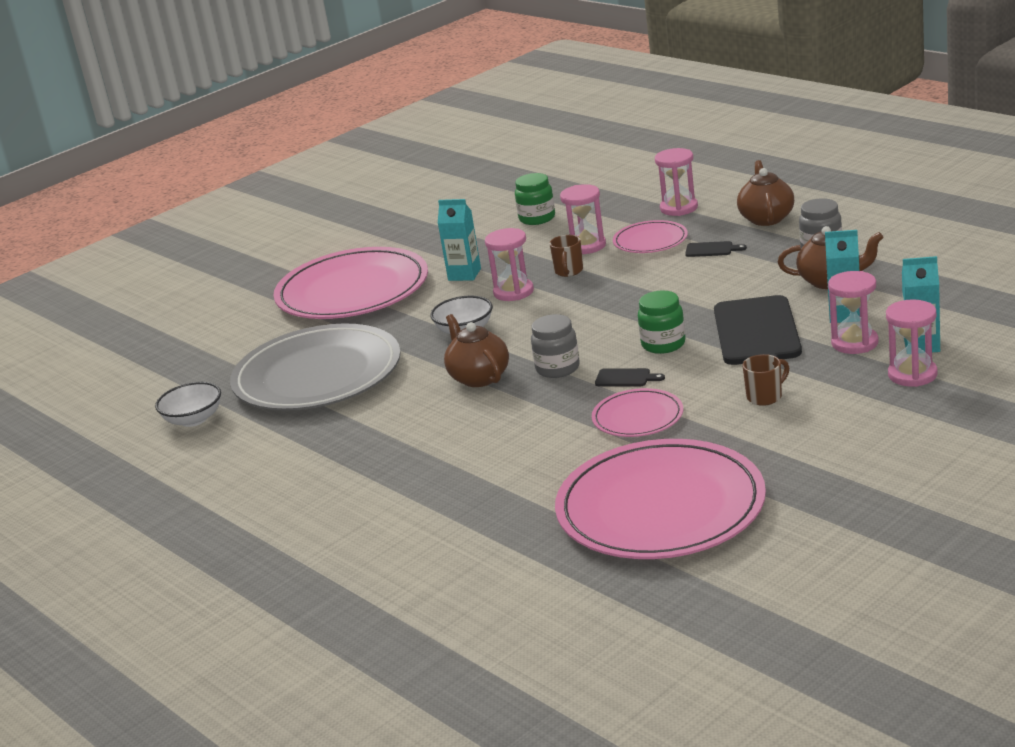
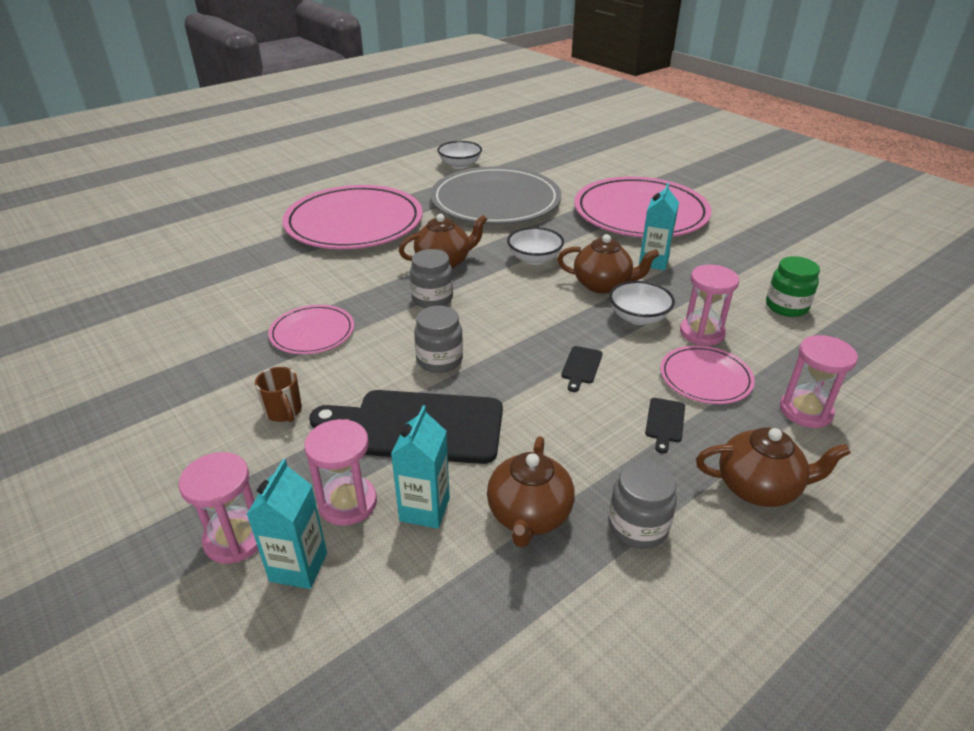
camera: 90 degrees right, 10 degrees up
(513, 292) = (603, 285): pink hourglass -> brown teapot
(568, 271) = (638, 317): brown mug -> white bowl
(625, 378) = (387, 332): black cutting board -> black cutting board (581, 367)
(660, 507) = (163, 330): pink plate -> pink plate (354, 223)
(663, 344) = (439, 360): green jar -> grey jar

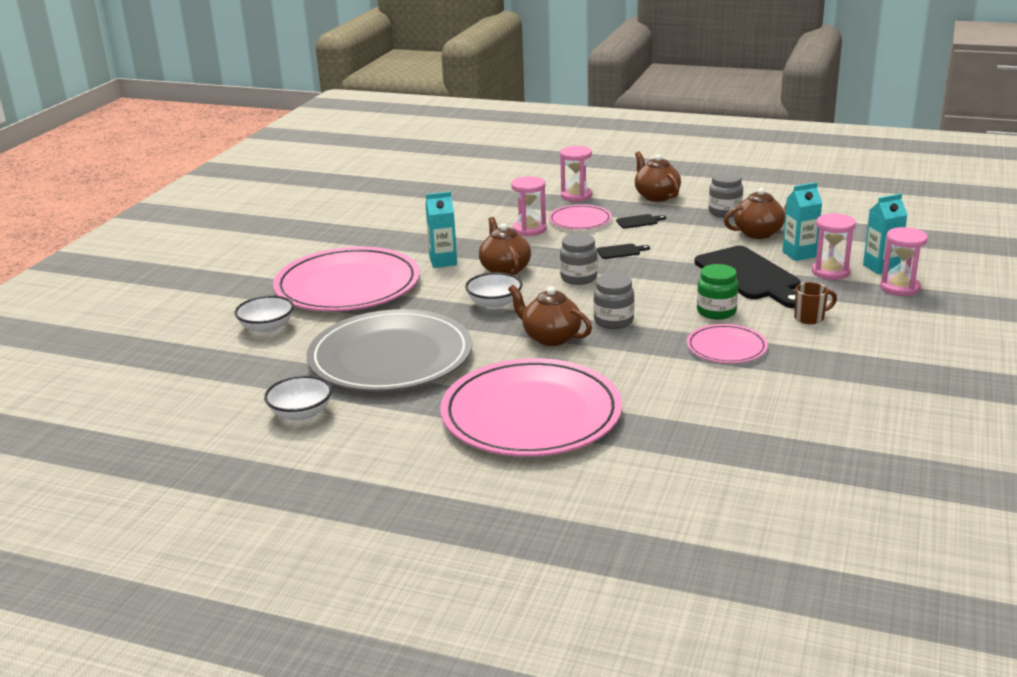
camera: 120 degrees left, 10 degrees down
(284, 412) = (810, 318): brown mug -> brown mug turned 45 degrees clockwise
(439, 360) = (682, 292): grey jar -> grey jar (578, 278)
(638, 317) = (536, 249): white bowl -> white bowl (267, 328)
(786, 307) = (461, 214): green jar -> green jar (716, 312)

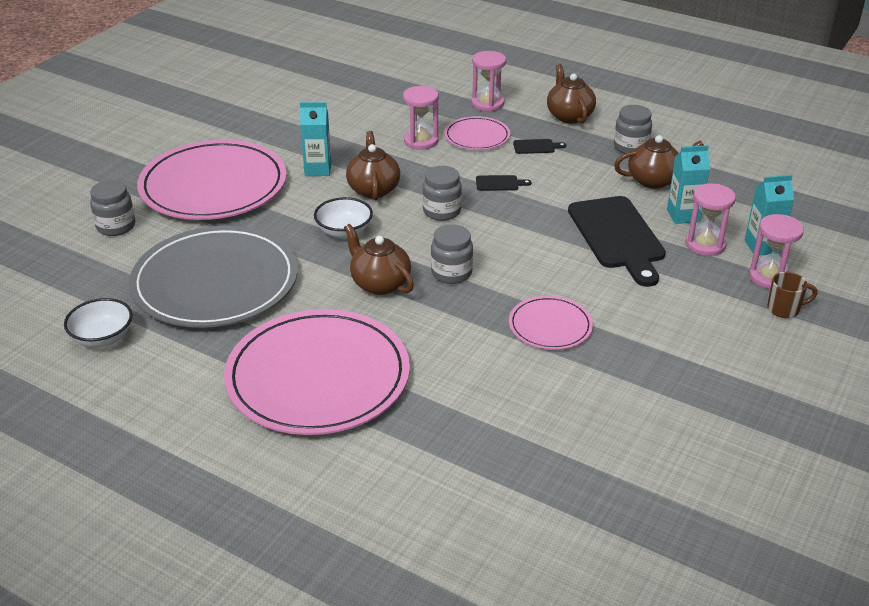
camera: 10 degrees right, 10 degrees up
(267, 328) = (116, 226): white bowl -> grey jar
(716, 312) = (561, 278): green jar -> none
(810, 318) = (655, 302): brown mug -> brown mug (784, 309)

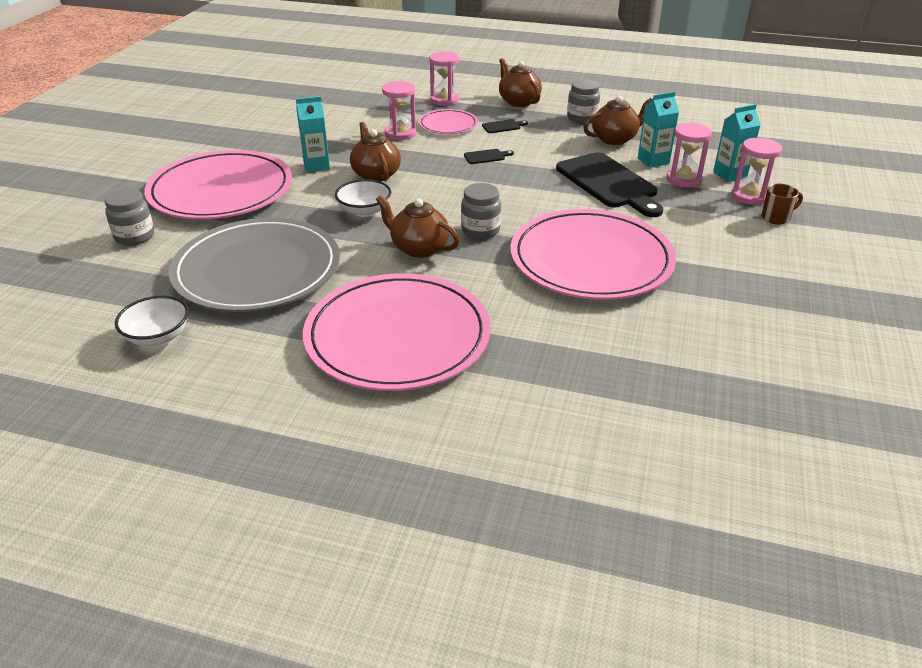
camera: 15 degrees left, 0 degrees up
(442, 211) = (446, 184): grey jar -> none
(550, 326) = (591, 259): pink plate -> pink plate, size x2.08

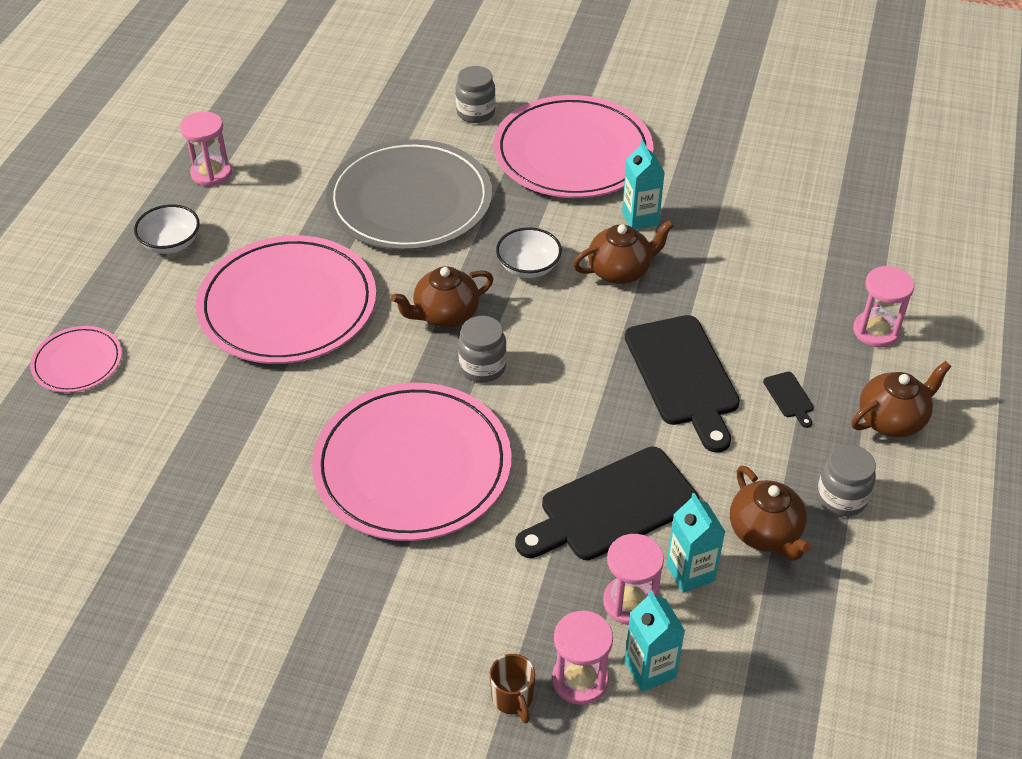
camera: 90 degrees right, 10 degrees up
(158, 337) = (310, 158): white bowl -> white bowl (171, 243)
(400, 133) = (746, 288): pink hourglass -> pink hourglass (211, 173)
(418, 248) = (445, 315): brown teapot -> brown teapot turned 150 degrees counterclockwise
(448, 125) = (784, 336): pink plate -> pink plate (77, 362)
(486, 157) = (683, 376): black cutting board -> black cutting board, size x2.48

